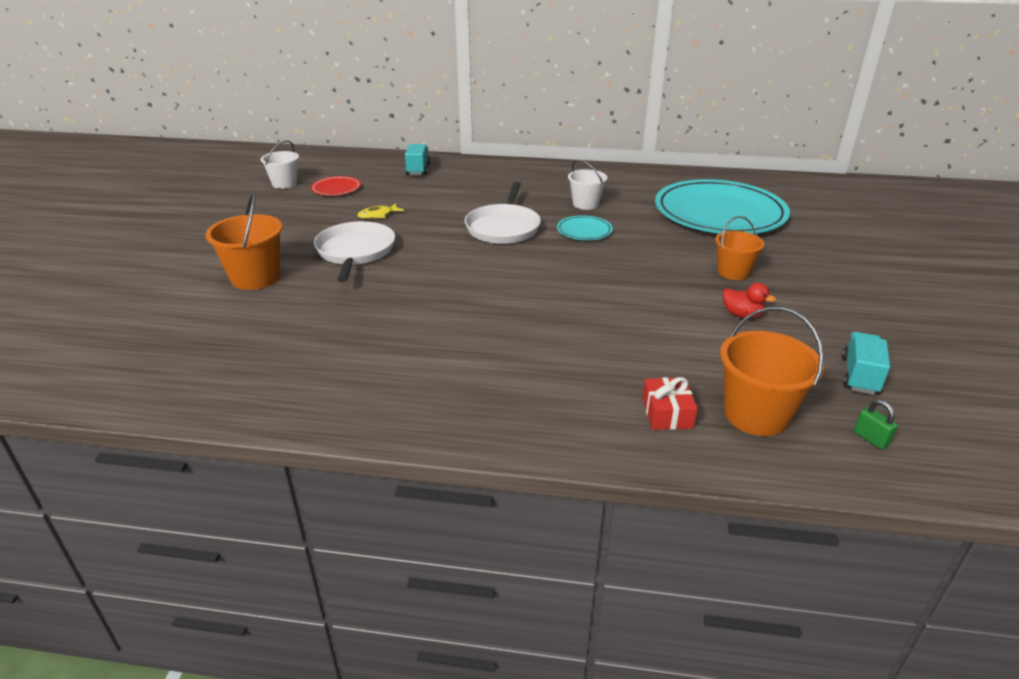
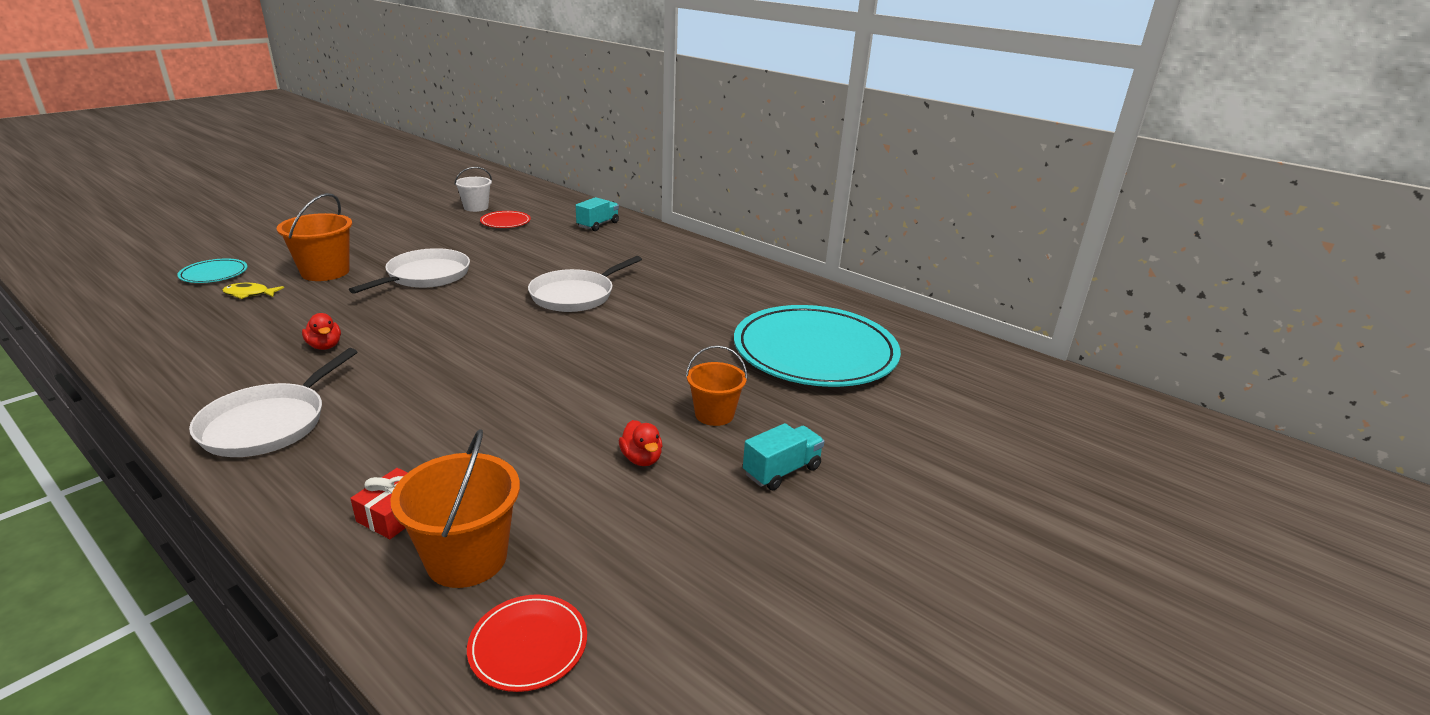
camera: 30 degrees right, 5 degrees down
(378, 215) = (495, 253): yellow fish -> yellow fish (249, 294)
(383, 333) = (325, 346): none -> red duck
(458, 402) = (269, 423): none -> white pan
(584, 231) = (641, 322): turquoise plate -> turquoise plate (214, 274)
(585, 204) = (689, 299): white bucket -> none
(859, 376) = (645, 577): turquoise truck -> turquoise truck (782, 471)
(870, 439) = (528, 645): green padlock -> red plate

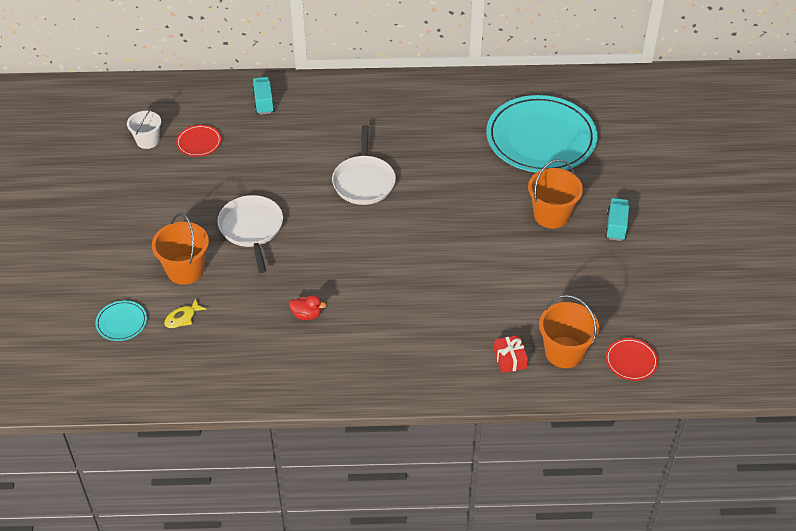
camera: 40 degrees left, 20 degrees up
(269, 423) = (377, 369): white pan -> none
(641, 459) = (557, 262): red duck -> none
(714, 414) = (551, 215): orange bucket -> orange bucket, size x1.51

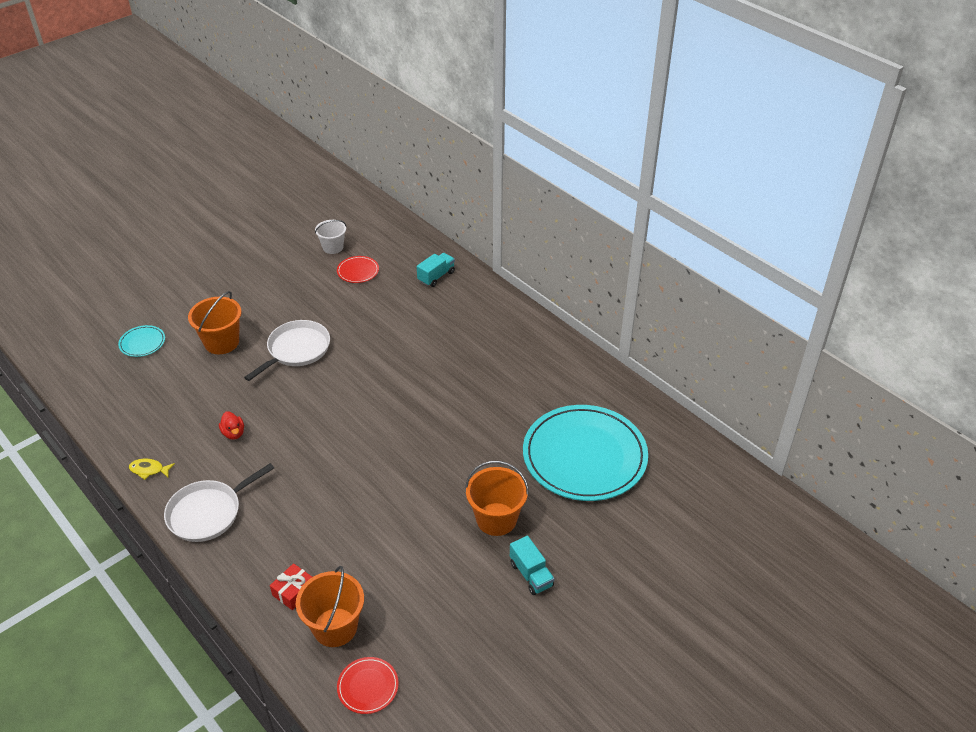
camera: 50 degrees right, 5 degrees down
(182, 318) = (172, 369): yellow fish -> yellow fish (149, 470)
(364, 181) = (411, 379): white pan -> white pan (208, 512)
(616, 226) = (531, 574): turquoise truck -> turquoise truck turned 90 degrees clockwise

